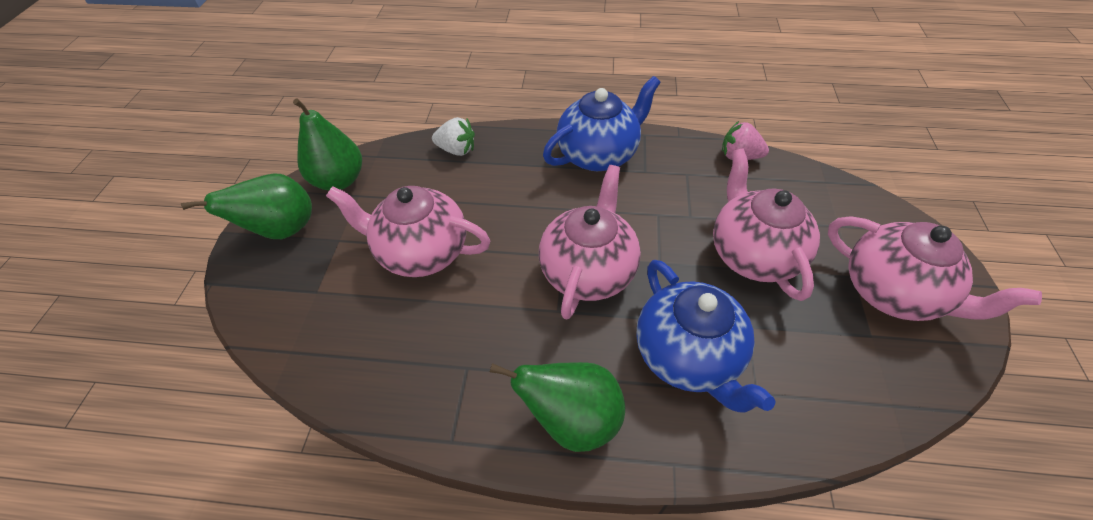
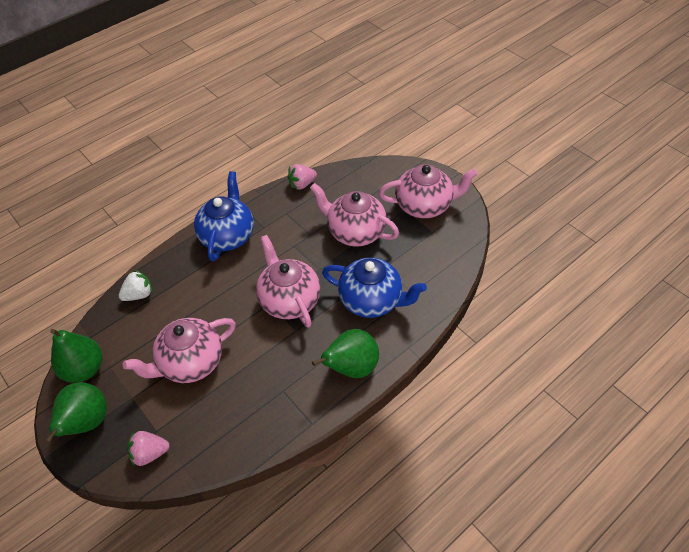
camera: 45 degrees left, 0 degrees up
(285, 309) = (150, 453): none -> pink strawberry

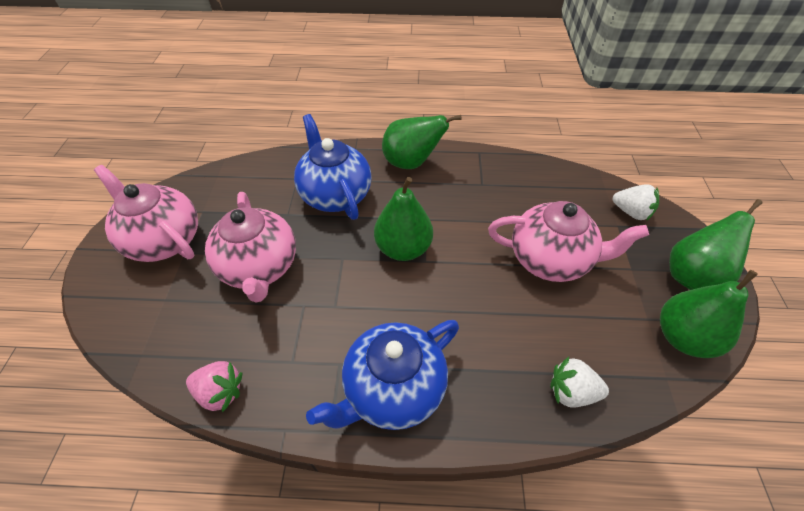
camera: 140 degrees left, 0 degrees up
(150, 453) = (631, 212): pink strawberry -> white strawberry
(289, 300) = (403, 248): pink teapot -> green pear

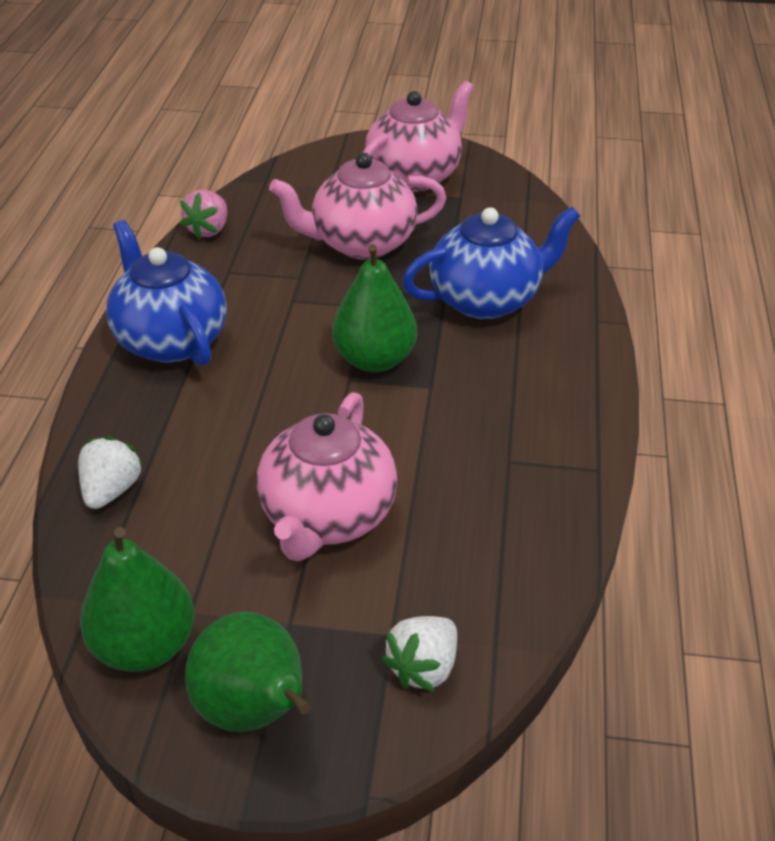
camera: 95 degrees right, 10 degrees down
(411, 163) = (562, 380): green pear -> none

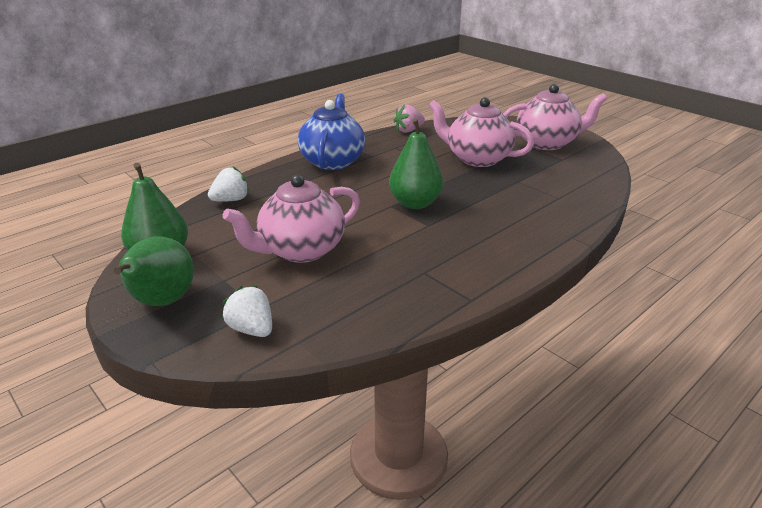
camera: 40 degrees right, 10 degrees down
(423, 667) = (252, 329): white strawberry -> white strawberry turned 60 degrees clockwise
(486, 299) = (514, 203): blue teapot -> none

